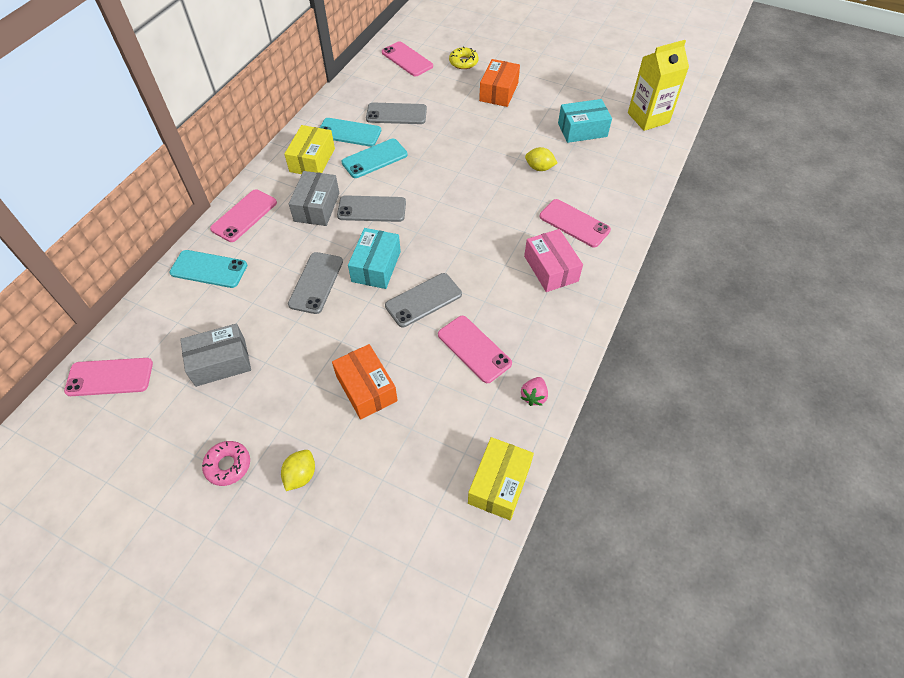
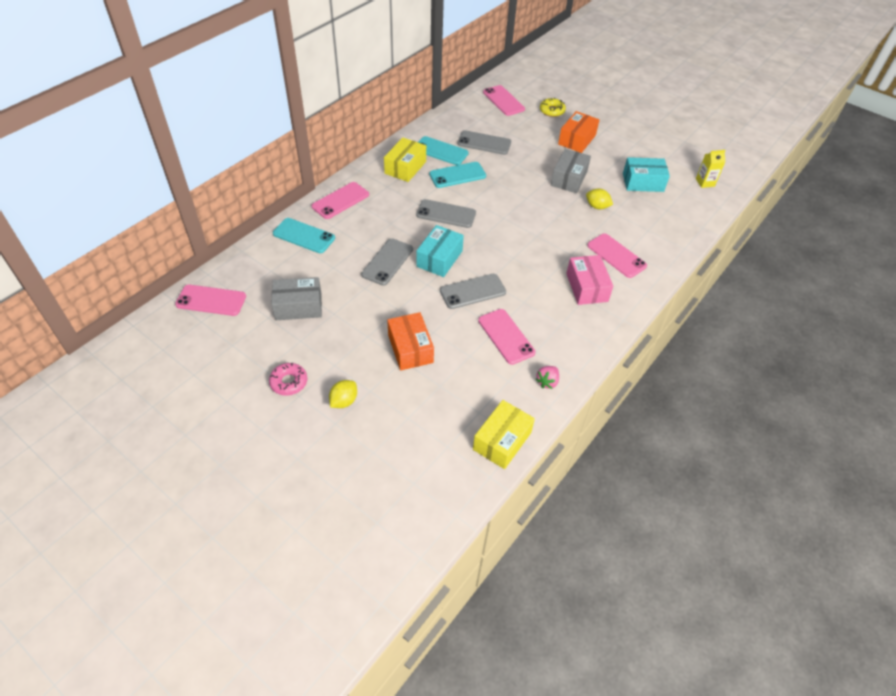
camera: 10 degrees right, 5 degrees down
(317, 207) = (401, 204): grey box -> grey box (569, 178)
(648, 118) = (705, 182): yellow carton -> yellow carton, size x0.54

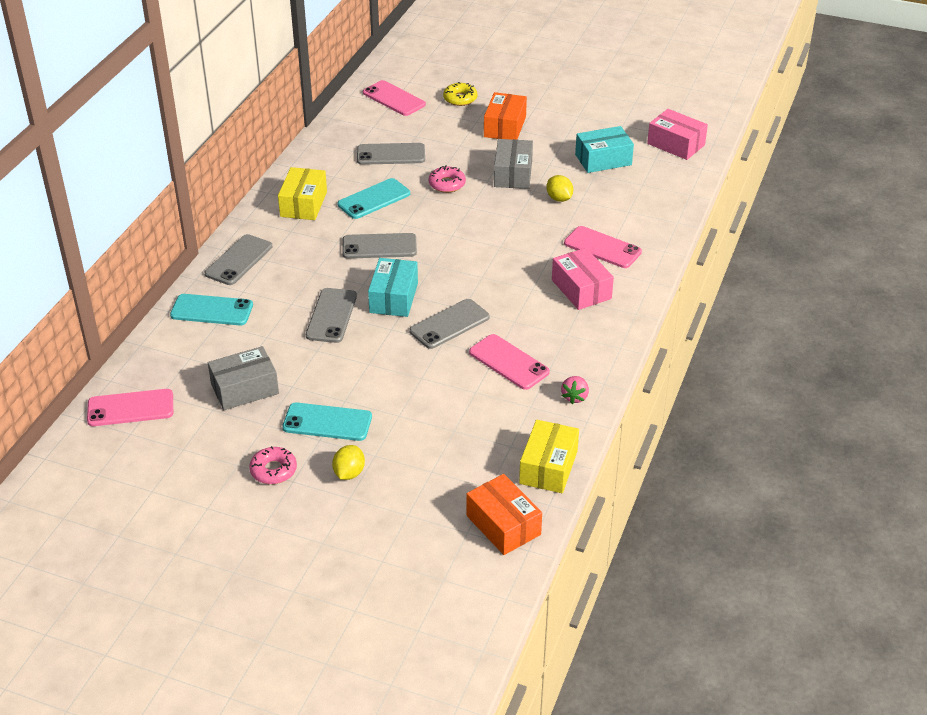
camera: 15 degrees left, 10 degrees down
(340, 201) = (239, 260): pink phone -> grey phone
(410, 348) = (402, 401): orange box -> orange box (503, 525)
(441, 151) = (340, 175): turquoise phone -> turquoise phone (327, 422)
(516, 175) = (447, 184): none -> pink donut
(597, 206) = (559, 198): yellow lemon -> yellow lemon turned 45 degrees clockwise
(705, 182) = (676, 144): yellow carton -> pink box

